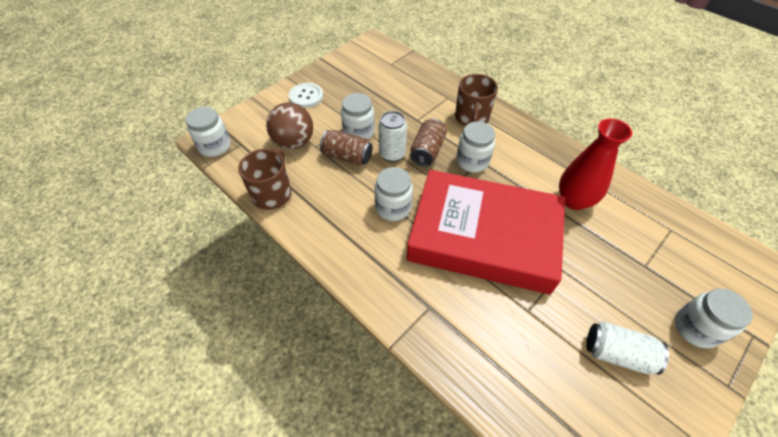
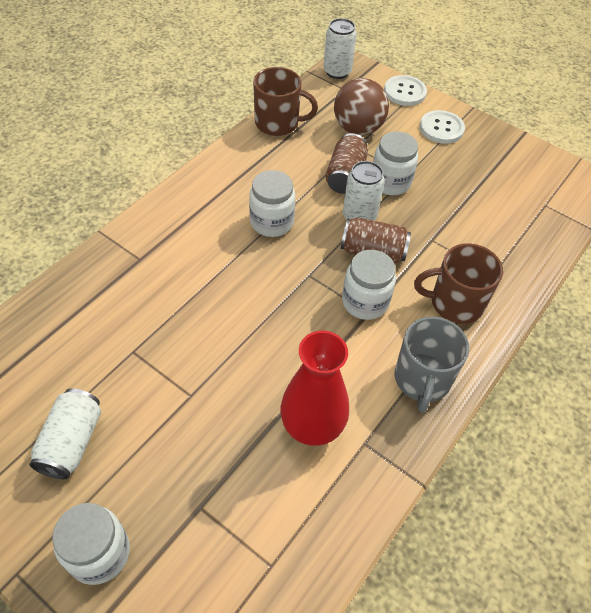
camera: 80 degrees right, 0 degrees up
(215, 146) = (337, 72): white jar -> white can
(257, 109) = (404, 92): none -> white button
(483, 236) = (237, 311): red book -> none
(531, 143) = (422, 379): none -> grey mug

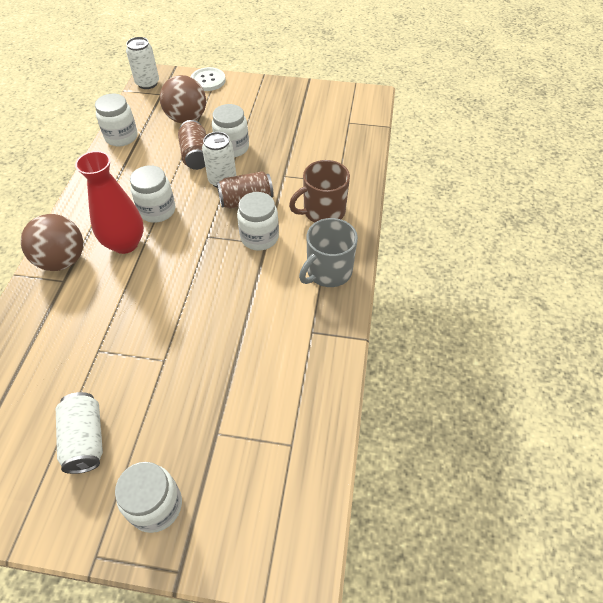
camera: 25 degrees left, 0 degrees up
(150, 236) = (62, 260): none -> brown ball
(278, 123) = (121, 137): brown mug -> white jar
(312, 426) = (268, 338): red vase -> red vase (125, 243)
(422, 379) = (328, 271): grey mug -> grey mug turned 60 degrees clockwise
(441, 128) = (249, 97): white button -> none

